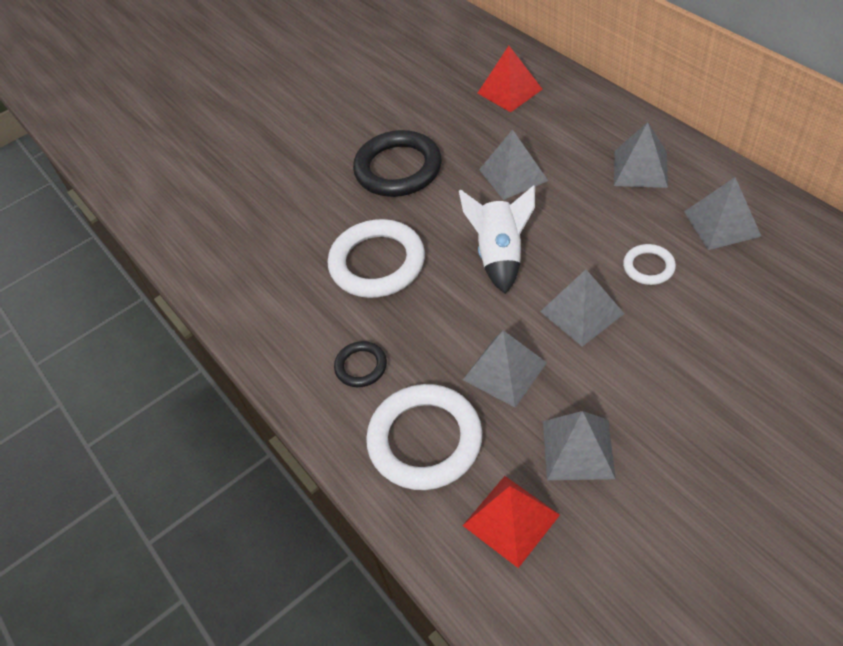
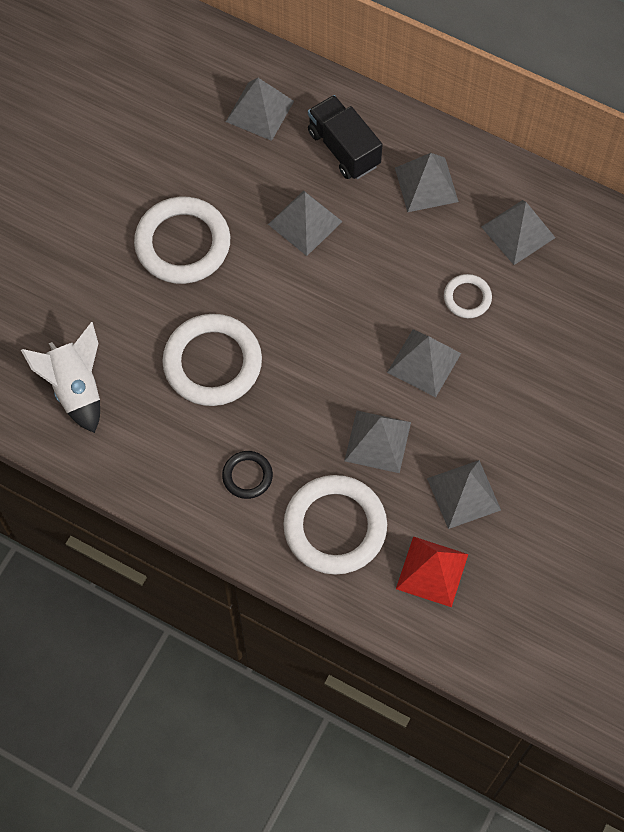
camera: 30 degrees left, 15 degrees up
(398, 169) = (182, 244): black ring -> white ring
(500, 255) = (328, 321): white rocket -> white rocket (76, 388)
(509, 91) = (260, 111): red pyramid -> grey pyramid
(572, 128) = (343, 148): none -> black truck

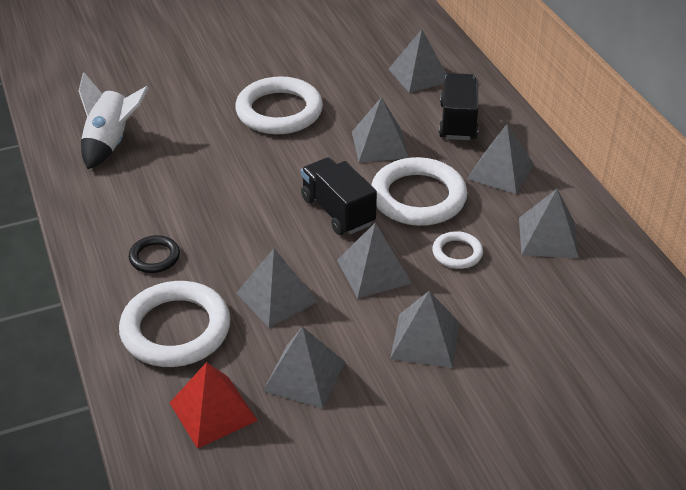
camera: 40 degrees right, 25 degrees down
(212, 363) = (216, 181): white ring -> white ring (418, 197)
(341, 322) = (337, 211): none -> black truck
(515, 398) = (425, 340): none -> grey pyramid

